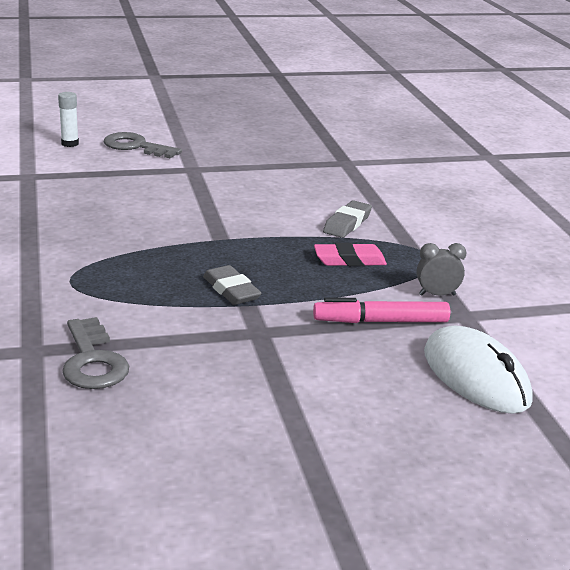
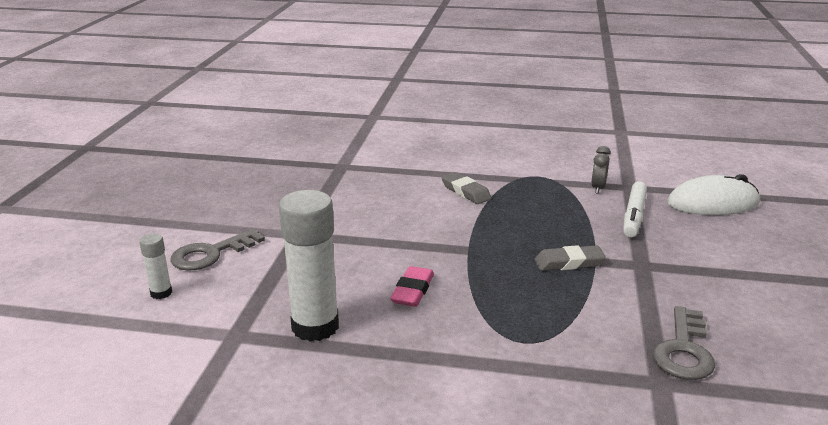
camera: 65 degrees left, 0 degrees up
(51, 198) = (315, 326): none -> white glue stick
(93, 361) = (684, 350): grey key -> grey key turned 105 degrees clockwise
(349, 260) = (532, 205): pink eraser -> pink eraser (412, 291)
(381, 321) = (634, 215): pink marker -> white marker

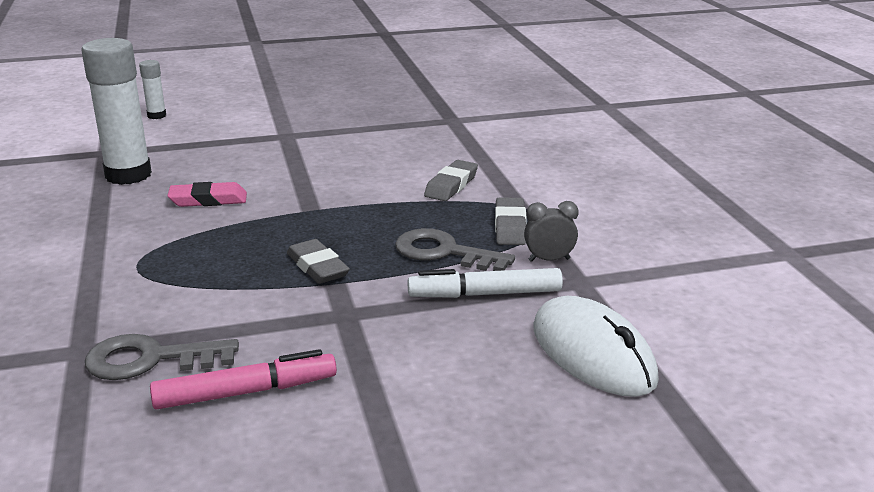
camera: 65 degrees right, 0 degrees up
(211, 254) = (228, 115): grey key -> grey key (444, 252)
(545, 188) = (510, 226): none -> grey eraser
(735, 317) = (245, 392): none -> pink marker

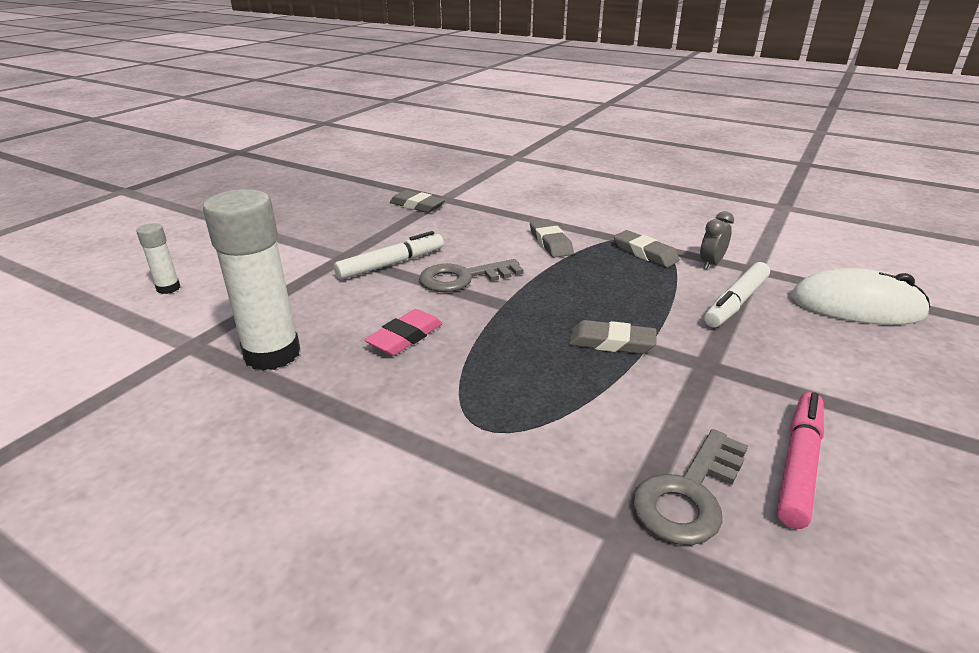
camera: 45 degrees left, 5 degrees up
(302, 153) = (390, 264): none -> white marker
(417, 118) = (417, 206): none -> grey eraser
(444, 252) = (653, 289): grey key -> grey key (463, 278)

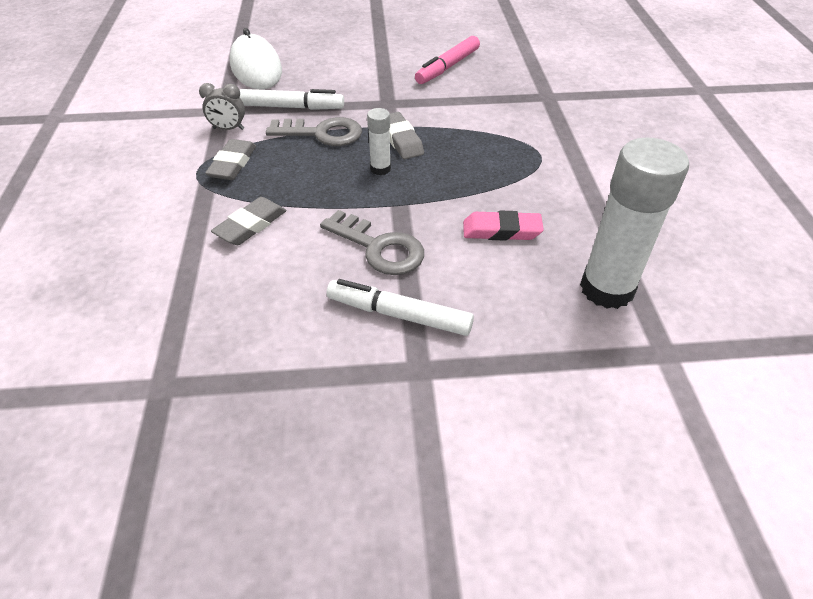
camera: 125 degrees left, 15 degrees up
(168, 288) = (644, 480): white glue stick -> white glue stick (380, 169)
(417, 206) = (210, 400): grey eraser -> none
(689, 495) = (504, 87): grey key -> grey key (322, 133)
(798, 465) = (448, 67): pink marker -> pink marker turned 45 degrees counterclockwise

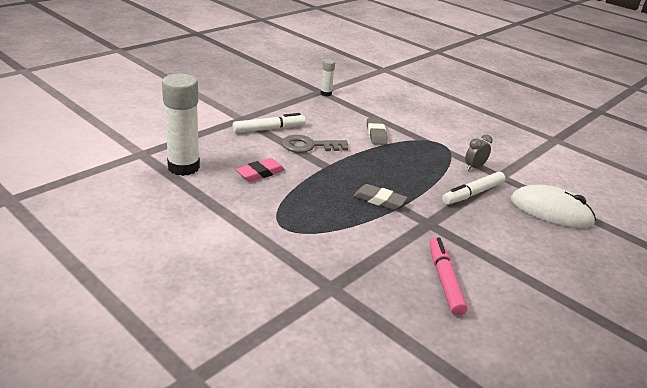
camera: 135 degrees right, 15 degrees down
(233, 164) = (434, 152): grey eraser -> none
(322, 133) = (426, 185): grey key -> none
(380, 169) = (363, 179): white glue stick -> white glue stick (326, 93)

